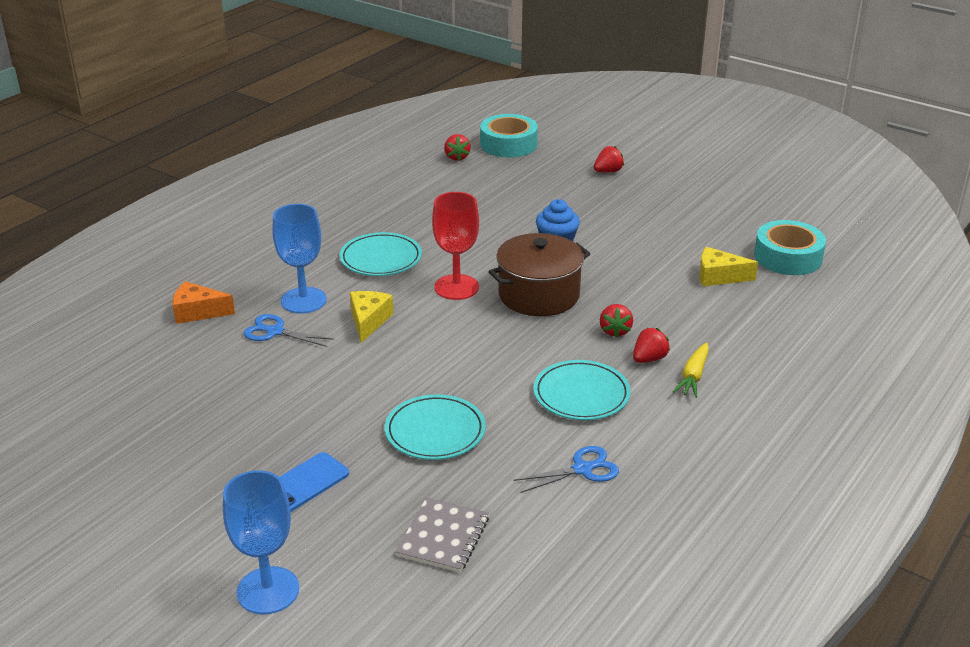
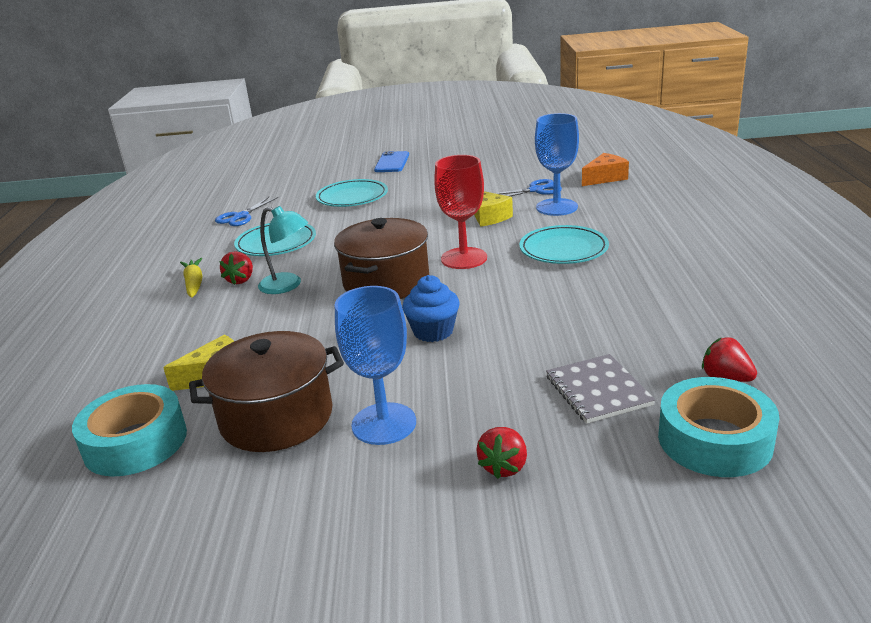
camera: 145 degrees right, 5 degrees down
(268, 590) = (353, 143): blue goblet -> blue goblet (384, 424)
(443, 537) = (294, 175): grey notebook -> grey notebook (598, 390)
(615, 331) = (288, 285): red strawberry -> turquoise lamp
(697, 235) = (276, 417): none -> brown pot

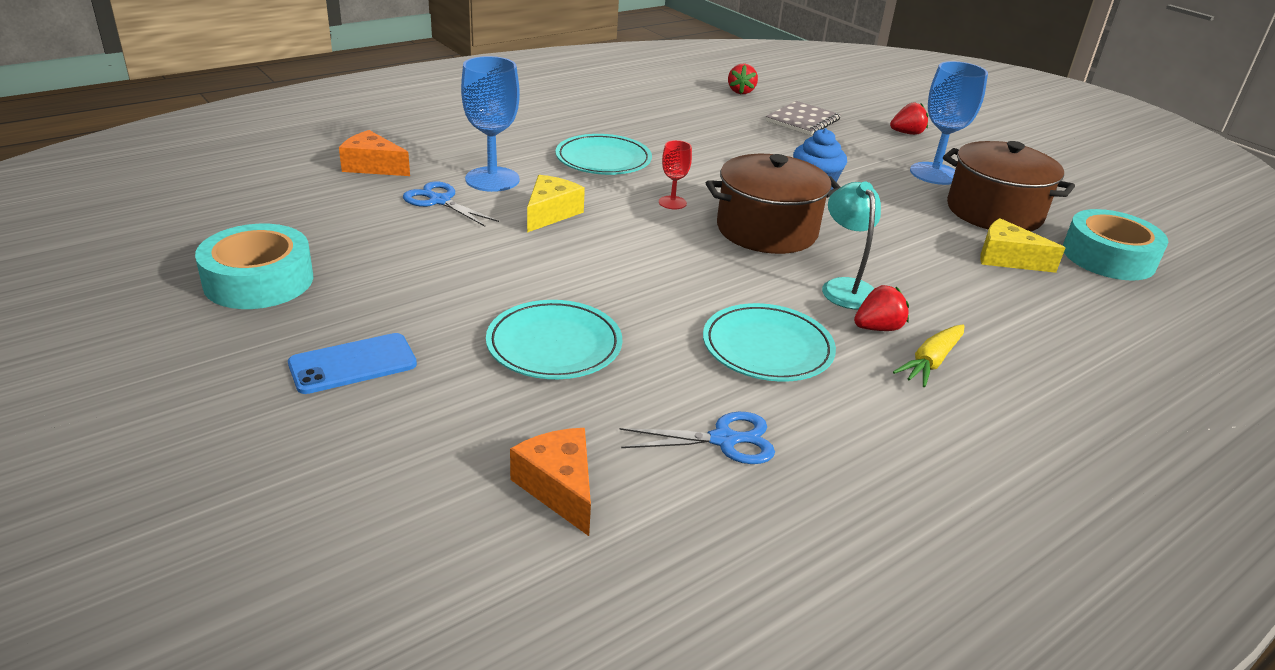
camera: 130 degrees left, 5 degrees up
(269, 185) = (559, 488): none -> orange cheese
(464, 258) = (672, 203): red goblet -> red goblet, size x0.52
(714, 440) = (804, 91): turquoise tape -> turquoise tape (259, 280)

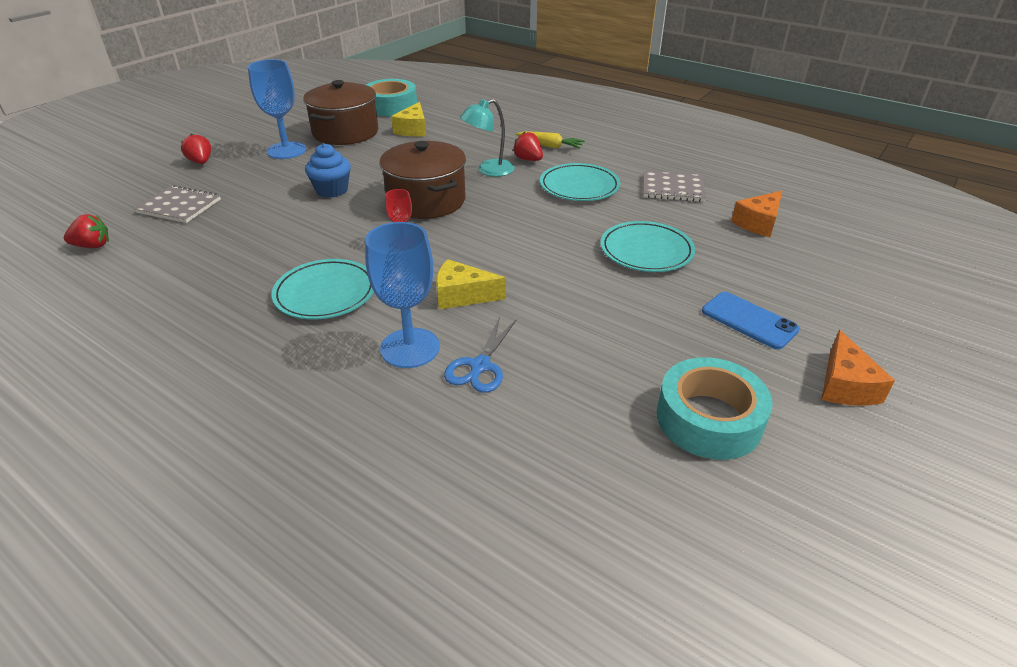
camera: 105 degrees left, 5 degrees up
(373, 166) = (424, 449): orange cheese -> orange cheese (845, 385)
(725, 440) = (673, 188): blue scissors -> grey notebook

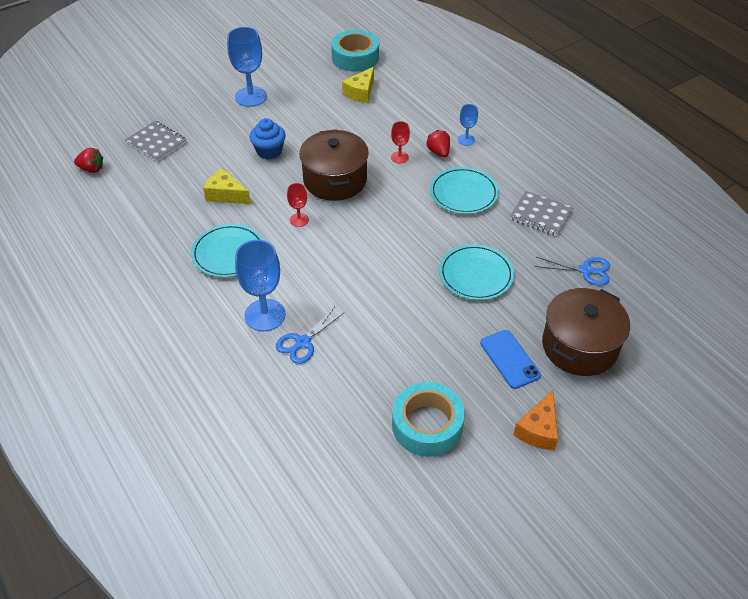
camera: 20 degrees right, 10 degrees up
(201, 162) = (183, 96): red strawberry -> none
(345, 132) = (304, 84): brown pot -> brown pot (579, 346)
(462, 295) = (319, 280): yellow cheese -> yellow cheese (226, 195)
(488, 170) = (399, 157): turquoise lamp -> red goblet
(550, 146) = (466, 140): yellow carrot -> blue goblet
(758, 223) = (586, 270): orange cheese -> blue scissors

